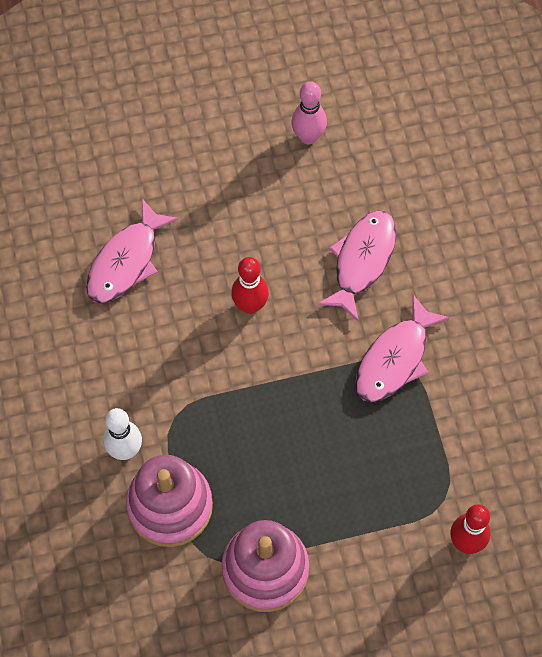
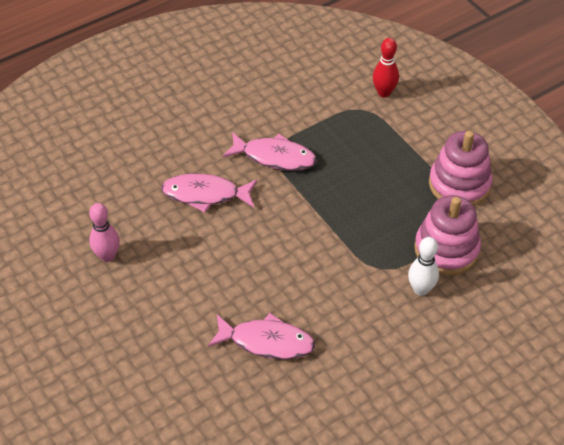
camera: 110 degrees left, 15 degrees down
(250, 305) = (270, 249): red bowling pin -> none

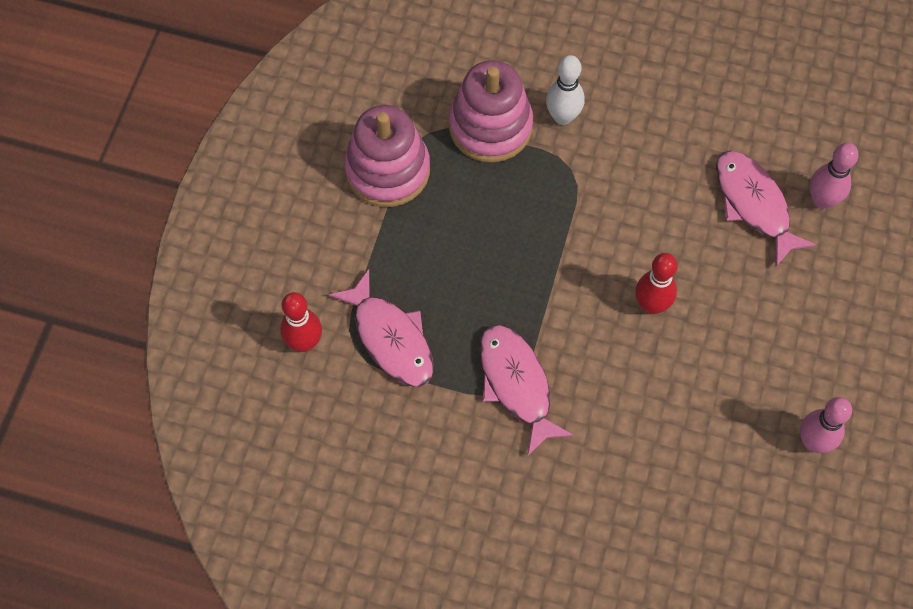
camera: 130 degrees left, 15 degrees up
(205, 194) = (639, 413): pink fish -> pink fish (390, 338)
(233, 381) = (822, 200): none -> pink bowling pin
(257, 243) = (651, 305): none -> red bowling pin

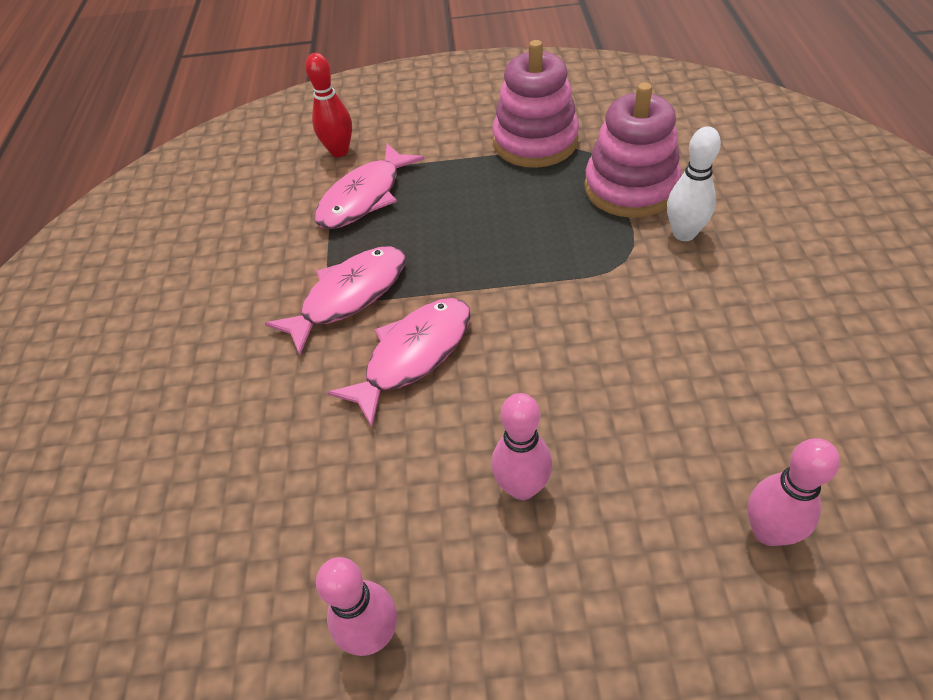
camera: 75 degrees right, 15 degrees down
(651, 305) = (495, 381): red bowling pin -> none
(744, 321) = (522, 487): none -> pink bowling pin
(754, 204) = (701, 447): pink fish -> pink fish (413, 355)

